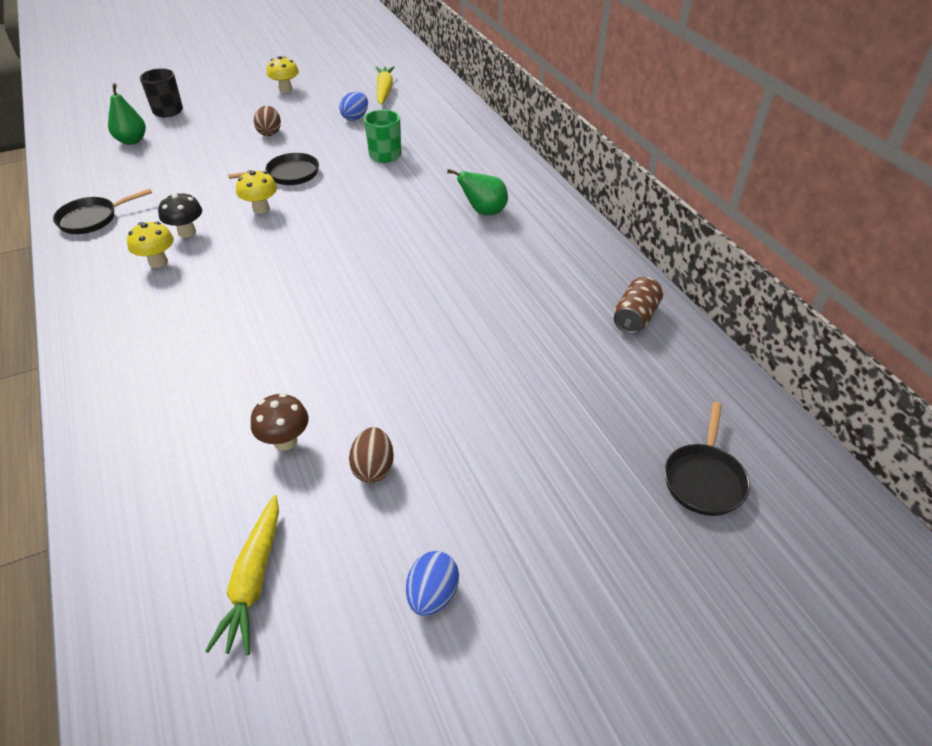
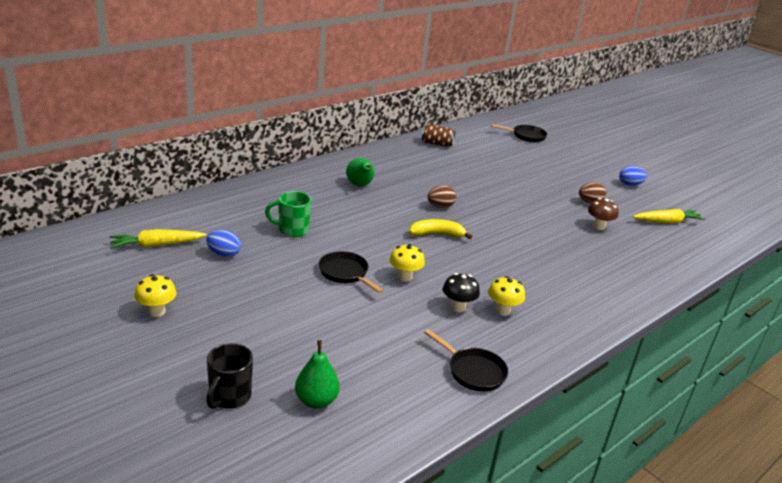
camera: 110 degrees left, 15 degrees down
(270, 133) = (268, 300): brown egg -> brown egg (440, 206)
(336, 250) = (436, 234): none -> yellow banana

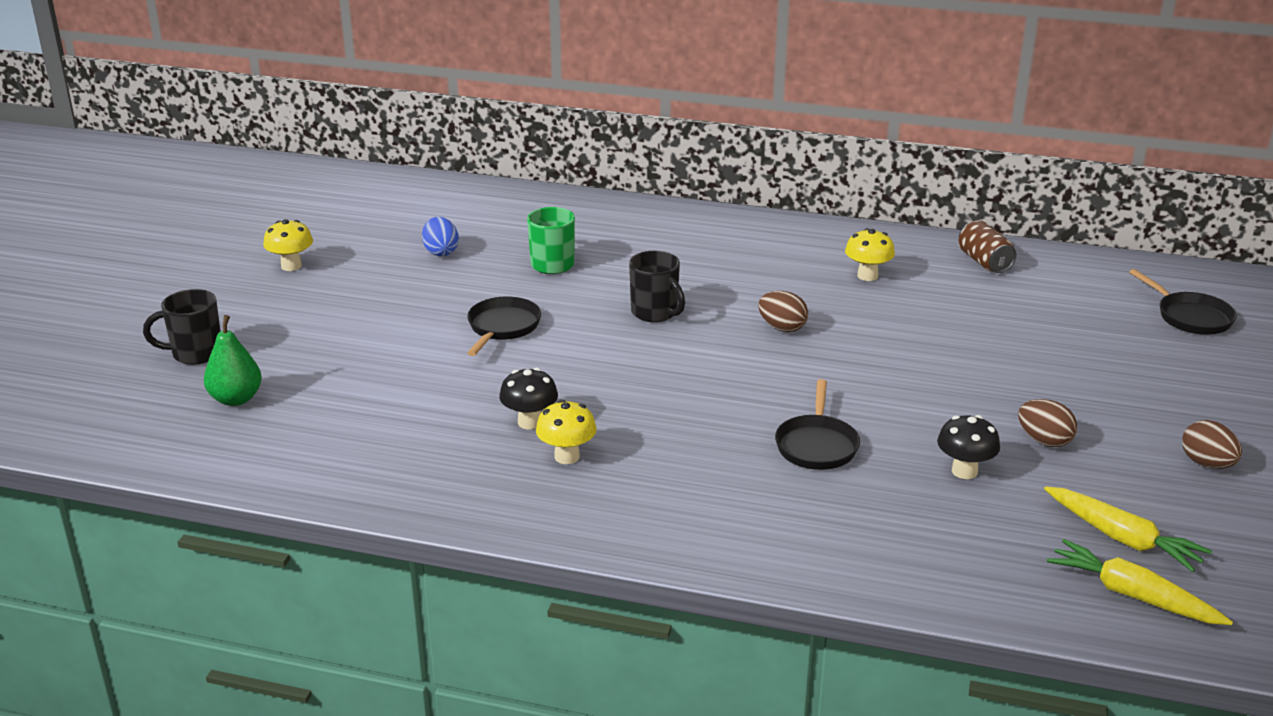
camera: 60 degrees right, 0 degrees up
(157, 245) = (408, 216): yellow carrot -> yellow carrot (1133, 595)
(360, 185) = (739, 259): green pear -> none
(386, 227) = (655, 313): none -> black mug
(405, 277) = (550, 365): yellow mushroom -> yellow mushroom (867, 276)
(436, 234) = (695, 351): yellow banana -> none
(473, 371) = (398, 476): black pan -> black pan (816, 445)
(598, 226) = (964, 471): brown mushroom -> black mushroom
(630, 185) = (1207, 464): blue egg -> brown egg

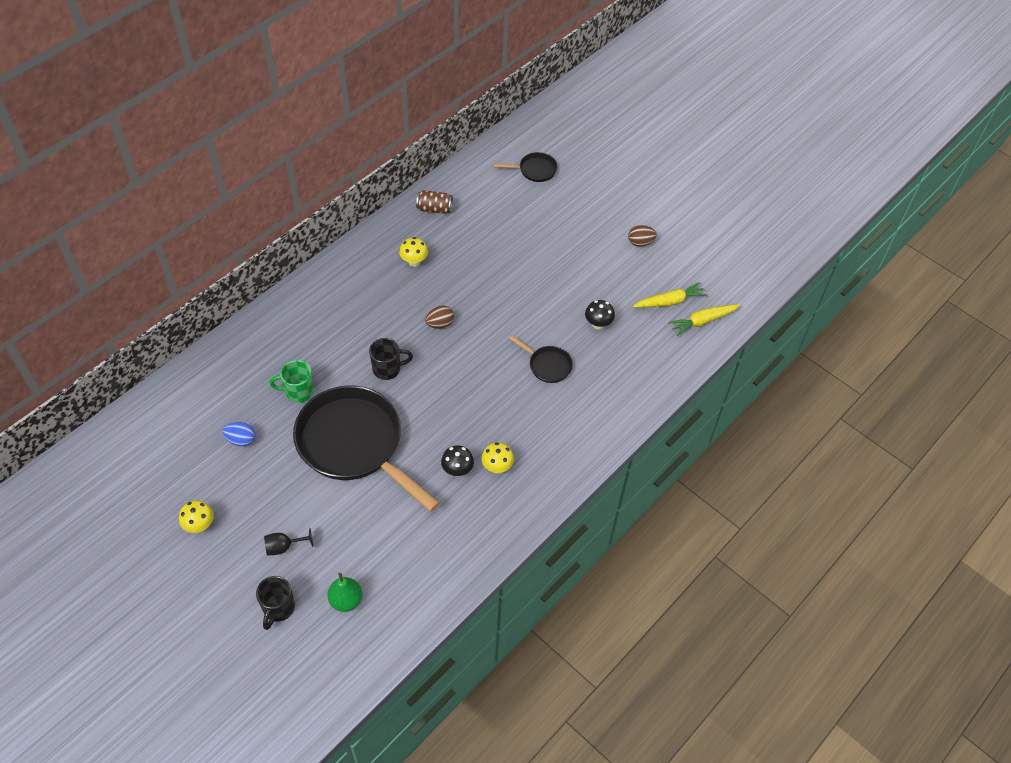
camera: 65 degrees left, 25 degrees up
(295, 328) = (284, 547): none -> black goblet
(502, 327) = (354, 444): black pan -> black pan, size x2.35
(1044, 441) = (593, 284): brown egg -> none

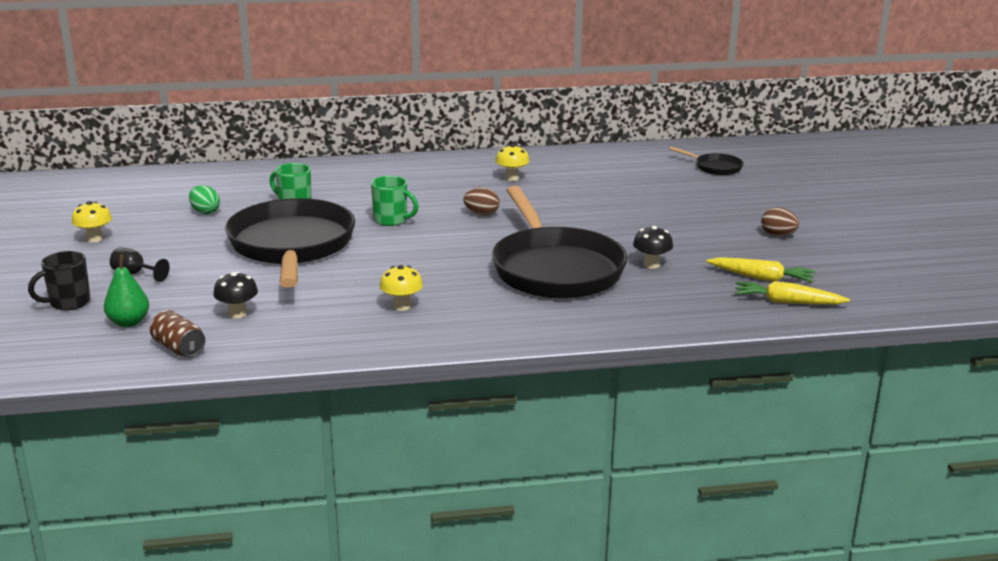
camera: 40 degrees right, 30 degrees down
(241, 440) = (205, 212): blue egg -> green egg
(387, 369) = (391, 220): black mug -> green mug
(434, 209) = (577, 159): brown can -> brown can (178, 348)
(457, 470) = (359, 293): black mushroom -> black mushroom (237, 314)
(547, 365) = (555, 269): black pan -> black pan, size x2.35

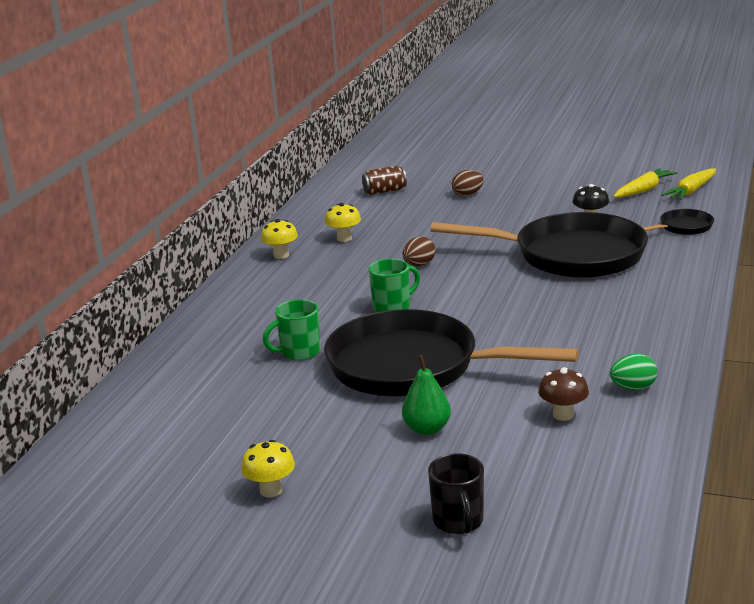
camera: 60 degrees left, 0 degrees up
(129, 322) = (542, 483): green pear -> green pear (427, 429)
(135, 274) = (409, 469): black goblet -> none
(178, 348) = (627, 457): brown can -> brown can (385, 191)
(205, 212) = (260, 407): green egg -> green egg (633, 388)
(237, 314) = (563, 415): black mushroom -> brown mushroom
(401, 306) = (602, 330): yellow mushroom -> yellow mushroom (281, 255)
(715, 167) = (411, 162): black pan -> black pan (683, 227)
(778, 235) = (569, 170): brown egg -> brown egg (467, 194)

